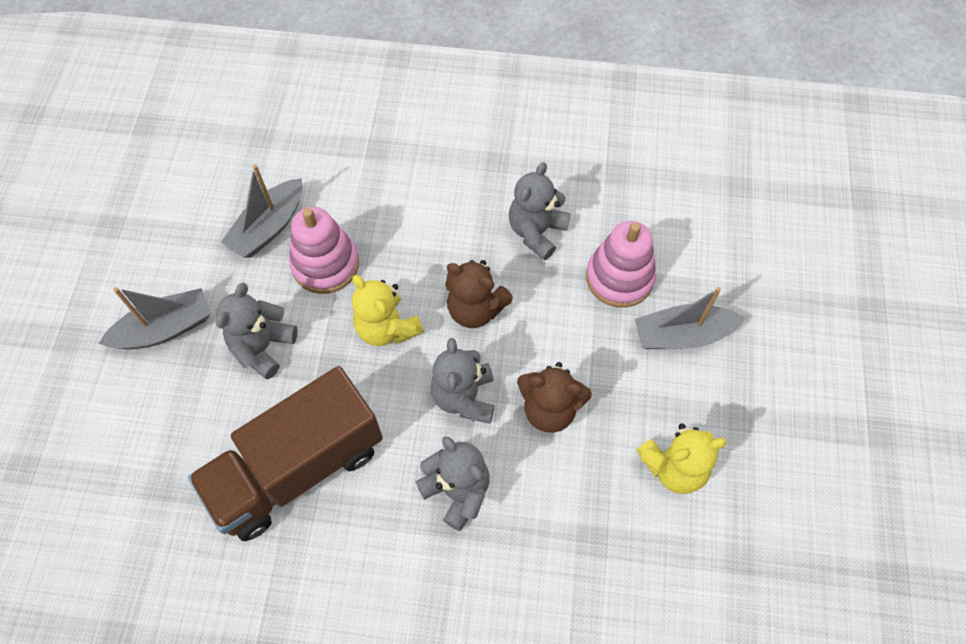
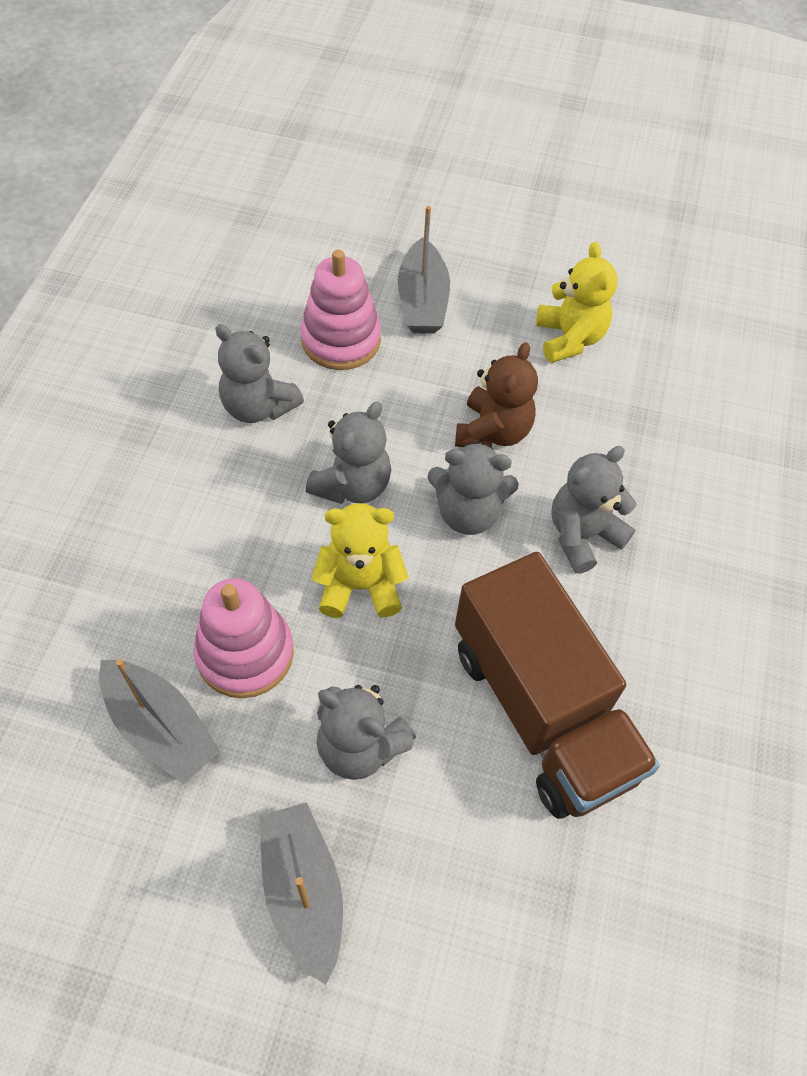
camera: 85 degrees left, 5 degrees down
(387, 328) = (360, 586): yellow teddy bear -> yellow teddy bear turned 150 degrees counterclockwise
(475, 309) = (352, 485): brown teddy bear -> grey teddy bear

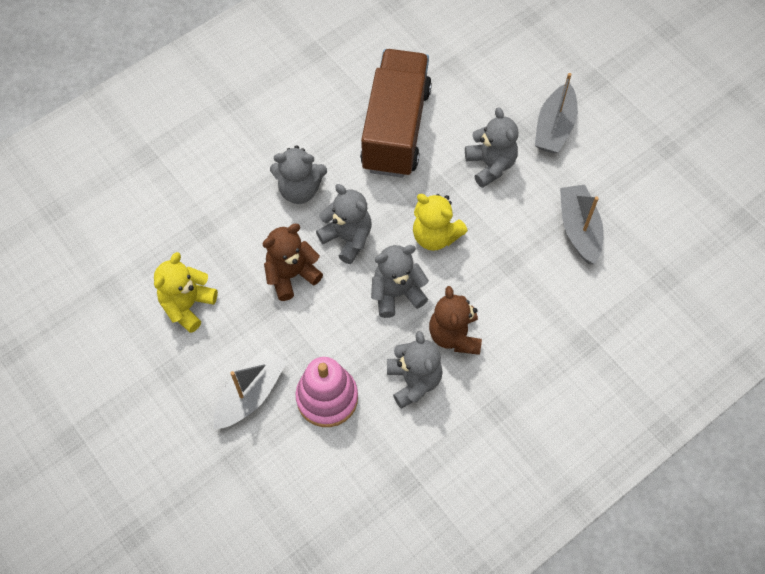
camera: 140 degrees left, 5 degrees up
(245, 480) = (454, 335): none -> brown teddy bear
(245, 653) = (516, 238): pink stacking toy -> none

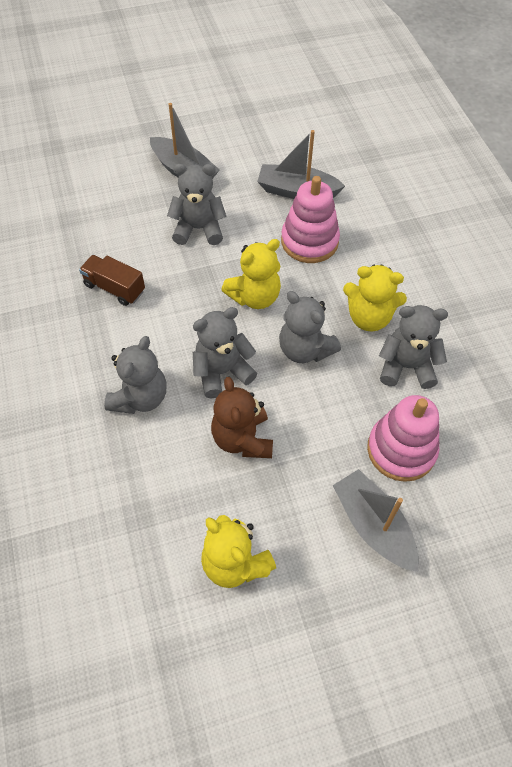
camera: 70 degrees left, 5 degrees down
(396, 129) = (114, 288): brown truck -> brown truck, size x0.45
(396, 293) = (305, 349): grey teddy bear -> grey teddy bear turned 45 degrees counterclockwise
(454, 335) = (369, 317): brown teddy bear -> yellow teddy bear
(520, 259) = (309, 241): none -> pink stacking toy

